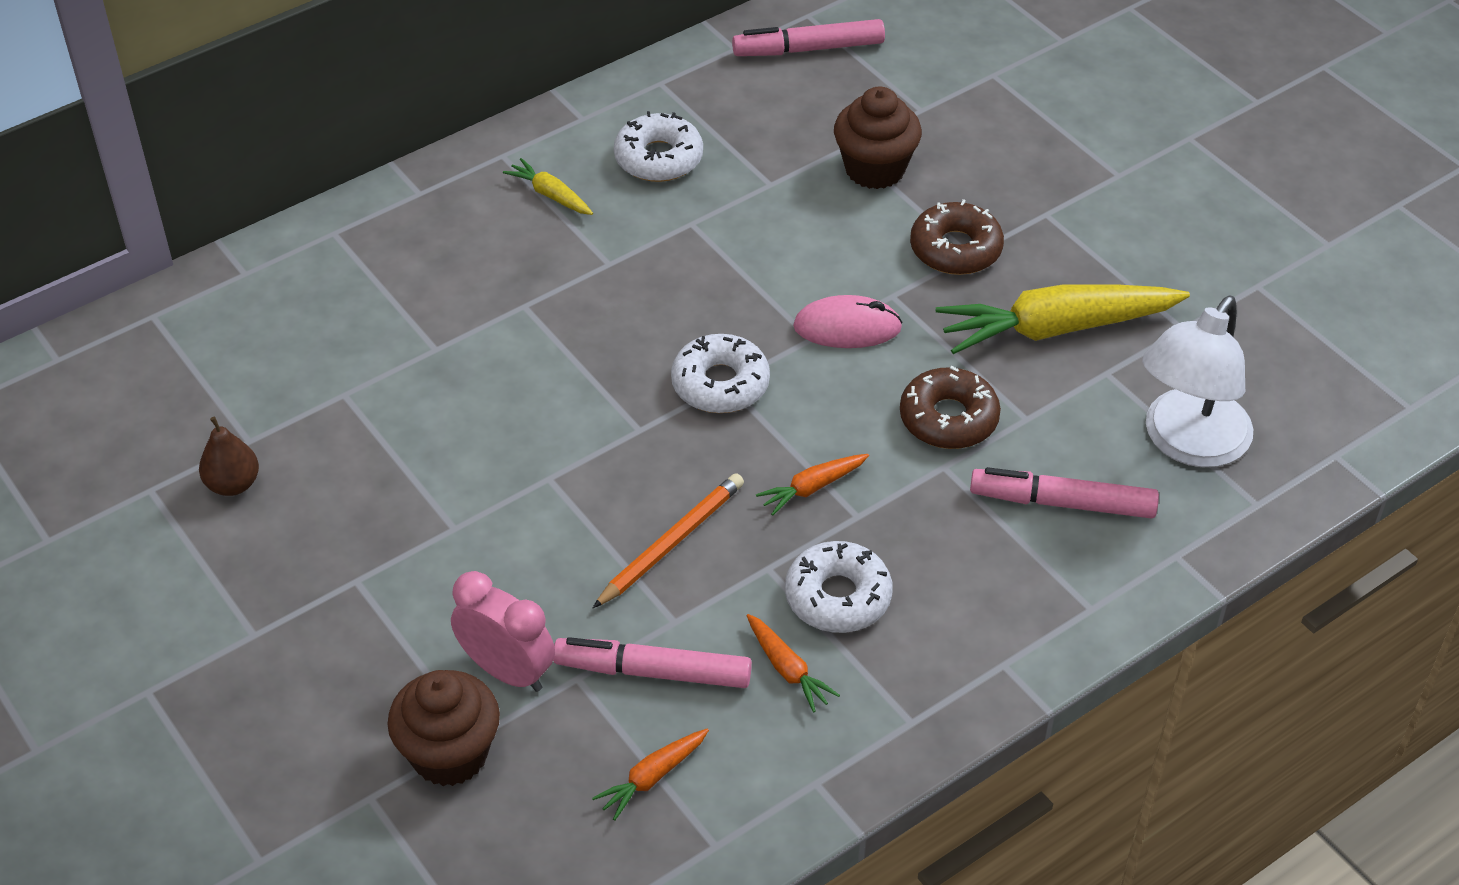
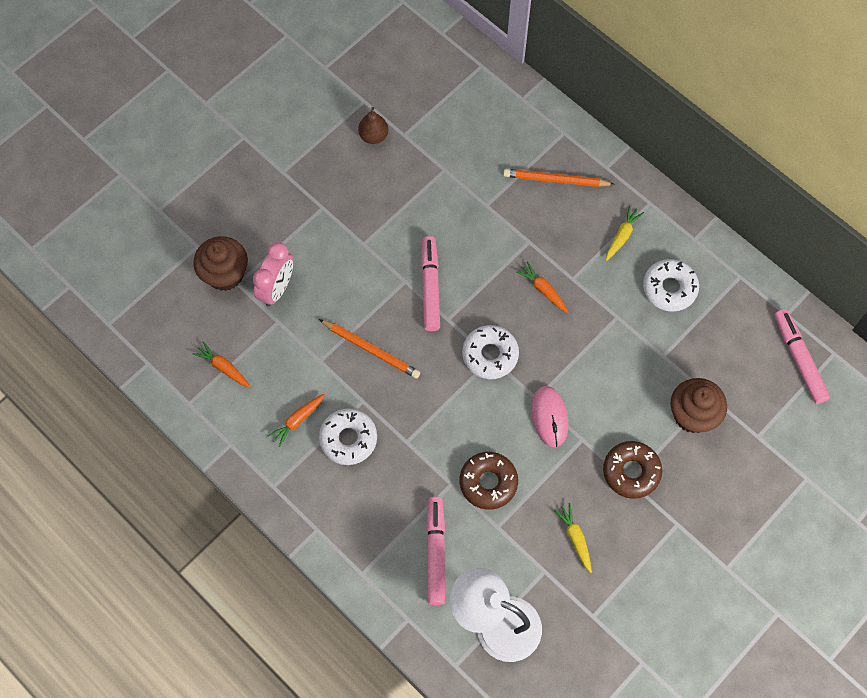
camera: 80 degrees right, 20 degrees up
(420, 255) = (556, 180): none -> orange pencil
(653, 672) = (286, 356): pink marker -> pink marker (430, 287)
(812, 488) = (422, 415): orange carrot -> orange carrot (543, 290)
(1056, 328) = (575, 538): yellow carrot -> yellow carrot, size x0.46

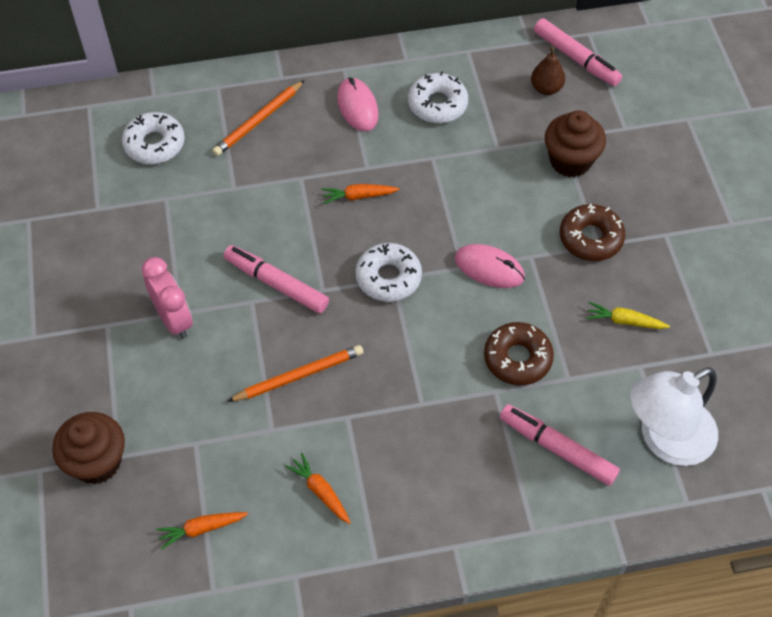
camera: 55 degrees left, 10 degrees down
(277, 289) = (158, 421): pink clock -> pink clock (174, 319)
(297, 420) = (320, 491): orange carrot -> orange carrot turned 150 degrees clockwise
(348, 439) = (378, 455): white donut -> white donut (154, 144)
(373, 136) = (73, 234): brown pear -> brown pear (546, 88)
(622, 236) = (357, 107): yellow carrot -> pink mouse
(799, 359) = (576, 58): pink marker -> pink marker turned 150 degrees counterclockwise

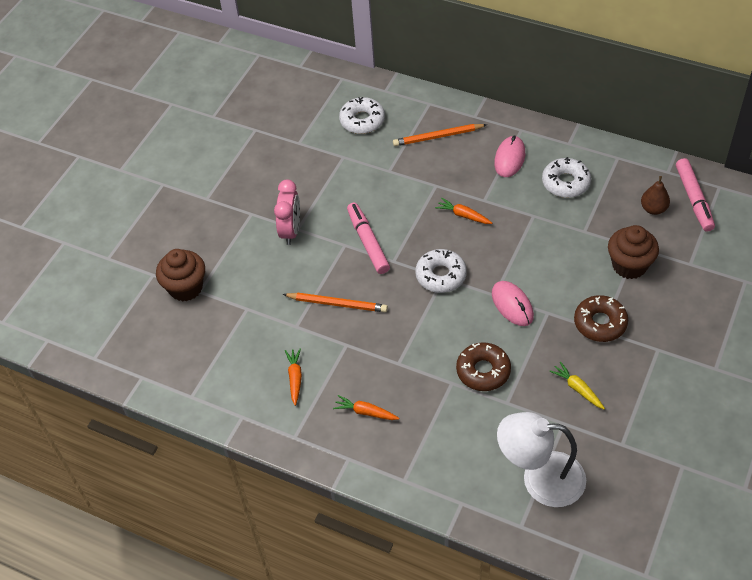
camera: 40 degrees right, 5 degrees down
(201, 529) = (212, 358): orange carrot -> orange carrot (365, 412)
(557, 448) = (462, 441): pink marker -> none

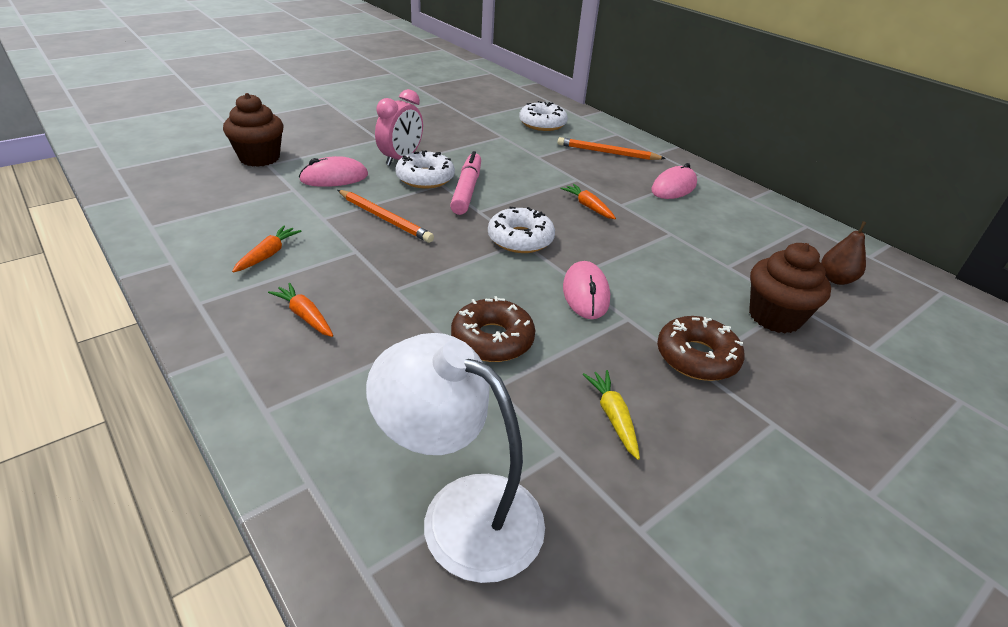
camera: 20 degrees right, 15 degrees down
(263, 280) = (334, 178): none -> pink mouse
(565, 183) = (728, 223): white donut -> white donut (425, 178)
(693, 199) = (899, 290): pink marker -> none

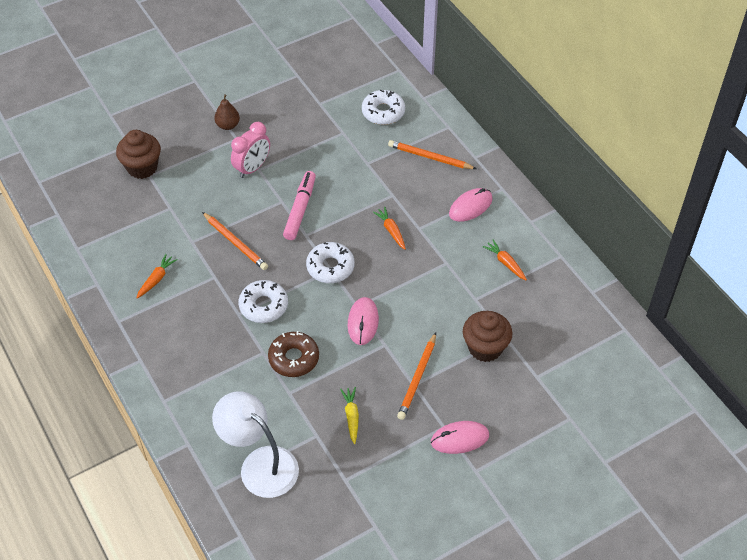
camera: 10 degrees right, 15 degrees up
(305, 316) = (182, 335): orange carrot -> orange carrot (505, 263)
(334, 178) = (199, 193): pink mouse -> pink mouse (459, 439)
(425, 178) = (269, 194): white donut -> white donut (263, 306)
(697, 357) = (417, 378): brown donut -> orange pencil
(836, 279) = (549, 315): brown pear -> brown pear (228, 125)

